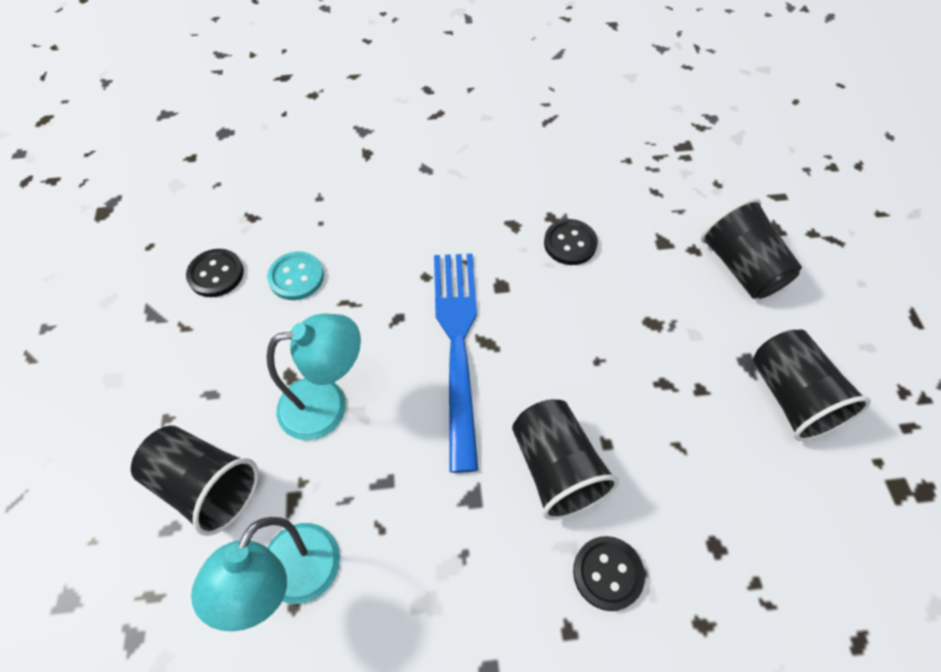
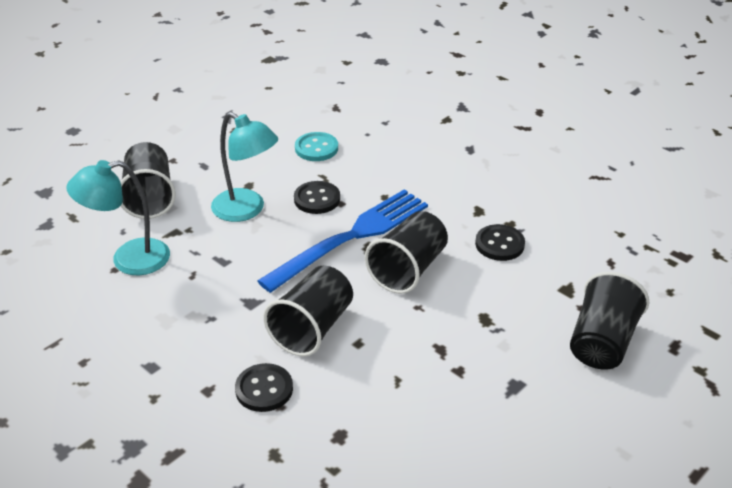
camera: 50 degrees right, 20 degrees down
(216, 274) = (280, 120): black button -> black button (317, 199)
(790, 397) = (513, 424): black cup -> black cup (408, 269)

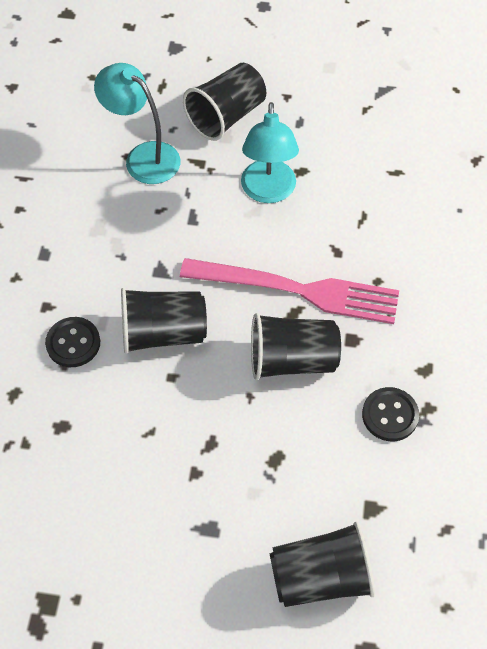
camera: 55 degrees right, 20 degrees up
(316, 148) = (399, 185): turquoise button -> none
(317, 199) = (327, 232): black button -> none
(352, 236) = (300, 290): blue fork -> pink fork

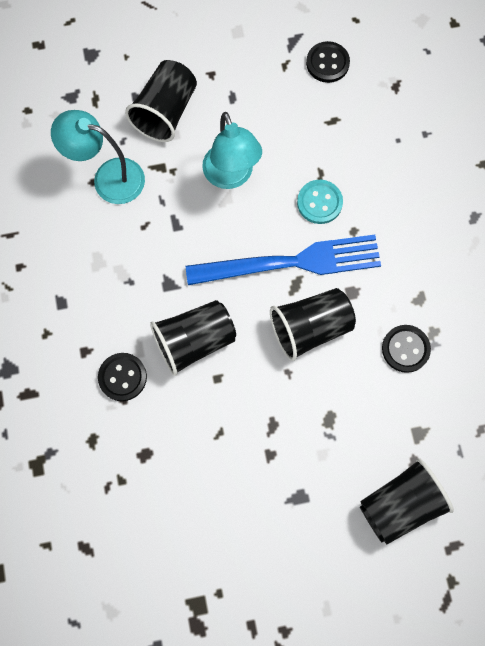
camera: 20 degrees left, 15 degrees up
(300, 290) = (293, 262): pink fork -> blue fork
(351, 243) = (319, 202): none -> turquoise button
(411, 119) = (327, 63): none -> black button

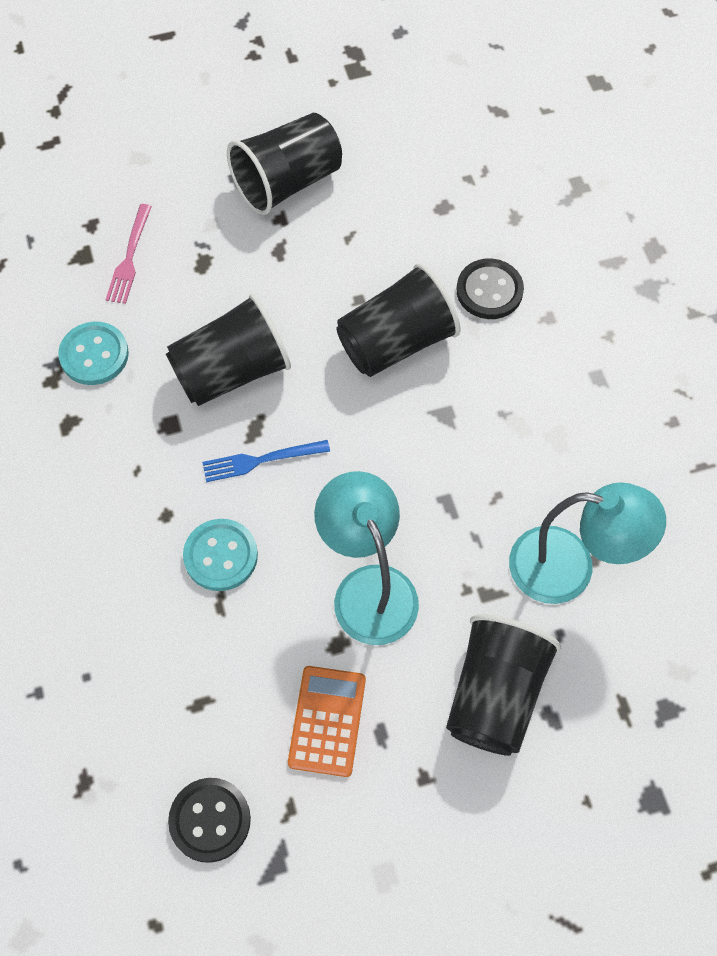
camera: 175 degrees right, 10 degrees down
(261, 106) = (327, 721): none -> orange calculator
(293, 262) = (260, 461): blue fork -> blue fork, size x0.43
(384, 428) = (129, 258): none -> pink fork
(399, 504) = (113, 180): black cup -> black cup (287, 182)
(405, 349) = (94, 355): black button -> turquoise button

